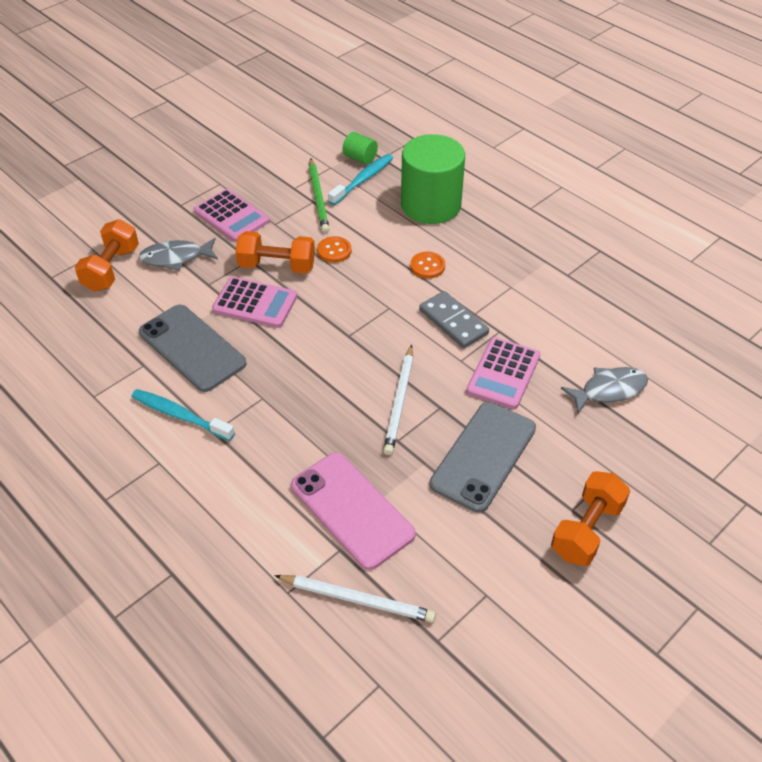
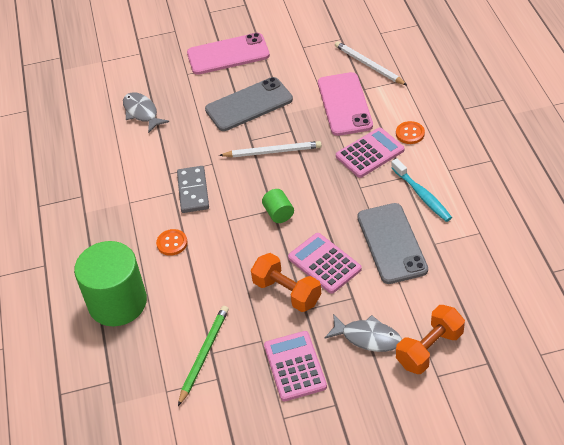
camera: 145 degrees left, 0 degrees up
(334, 251) = (231, 288): orange button -> orange button (410, 133)
(360, 158) = (130, 390): green cylinder -> green cylinder (278, 213)
(363, 180) = (149, 359): turquoise toothbrush -> none
(400, 402) = (272, 151): white pencil -> white pencil turned 45 degrees clockwise
(503, 373) = (193, 145): pink calculator -> pink calculator (370, 153)
(586, 530) = (228, 54): orange dumbbell -> pink phone
(609, 390) = (142, 112): grey fish -> grey fish turned 45 degrees clockwise

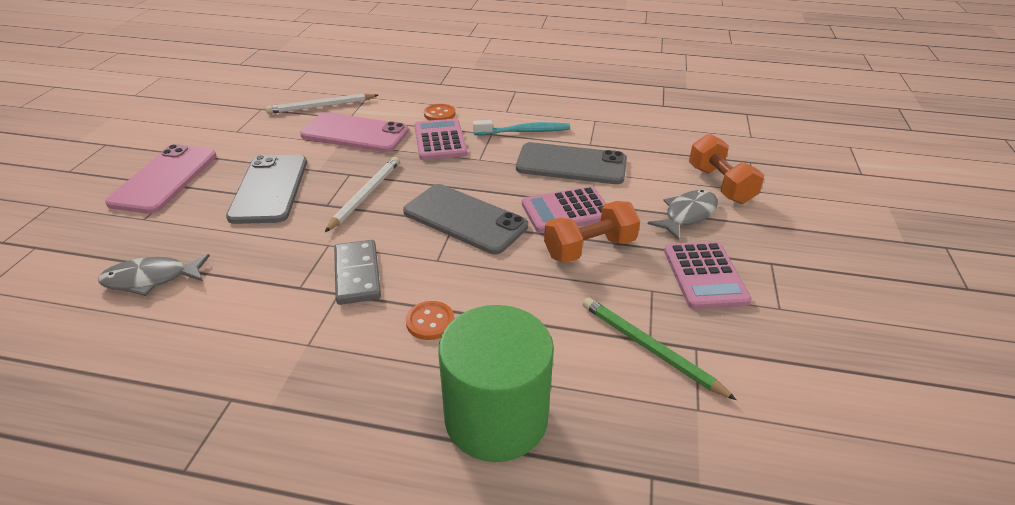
camera: 70 degrees left, 10 degrees down
(193, 191) = (357, 274): grey domino -> grey domino turned 60 degrees clockwise
(278, 213) = (465, 219): green cylinder -> grey phone
(295, 366) = (705, 275): pink calculator -> pink calculator turned 105 degrees counterclockwise

